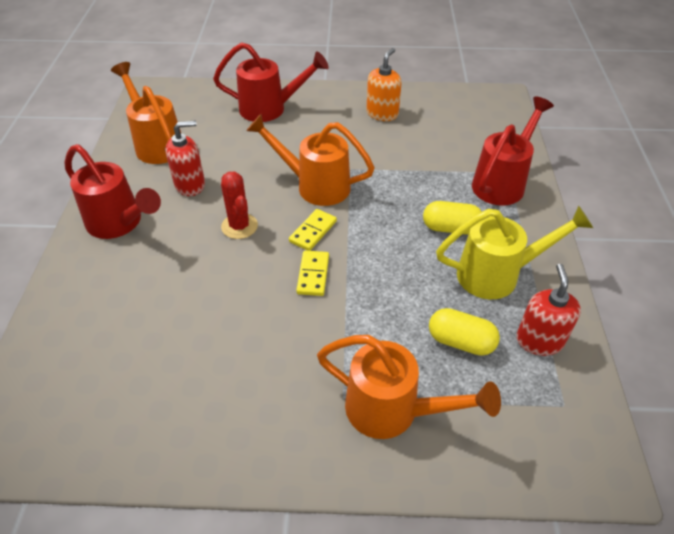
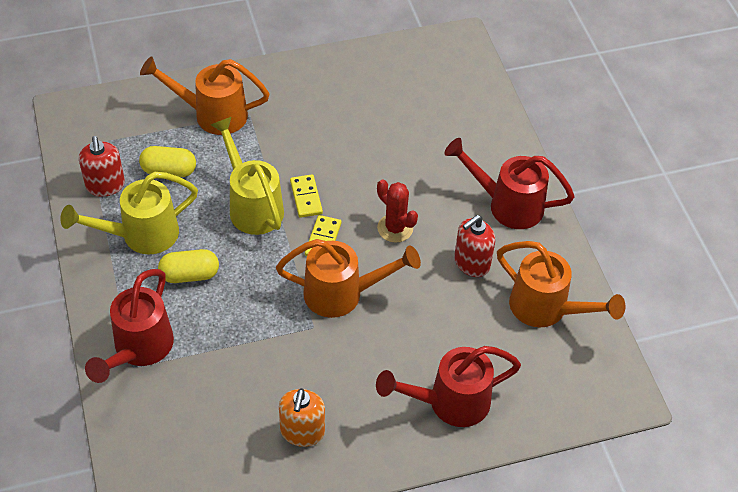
camera: 160 degrees right, 5 degrees up
(373, 279) = (252, 205): none -> yellow watering can

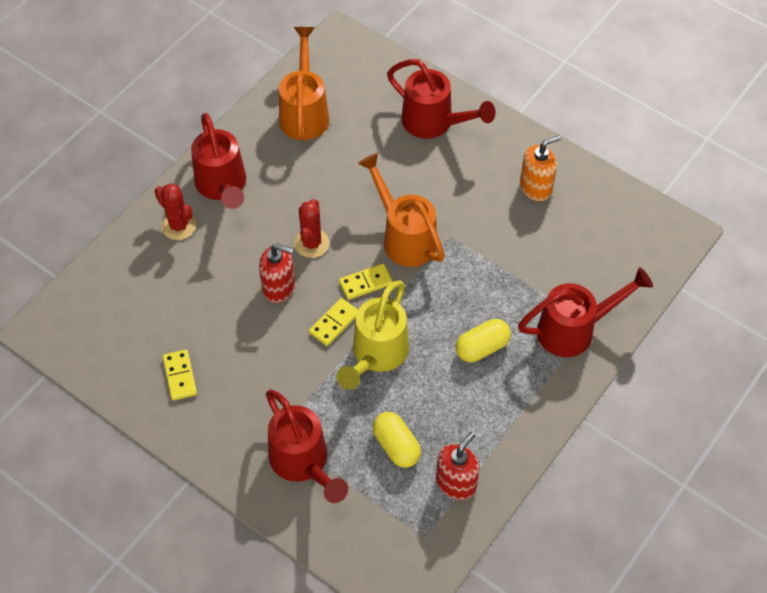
camera: 125 degrees left, 5 degrees up
(141, 235) = (478, 412): yellow watering can -> none
(190, 275) = (482, 348): yellow capsule -> yellow capsule turned 75 degrees counterclockwise
(212, 114) = (303, 463): orange watering can -> red watering can
(349, 89) = (180, 376): none -> yellow domino
(471, 263) = (302, 177): red soap dispenser -> red soap dispenser (279, 287)
(489, 157) = (179, 226): none -> red cactus

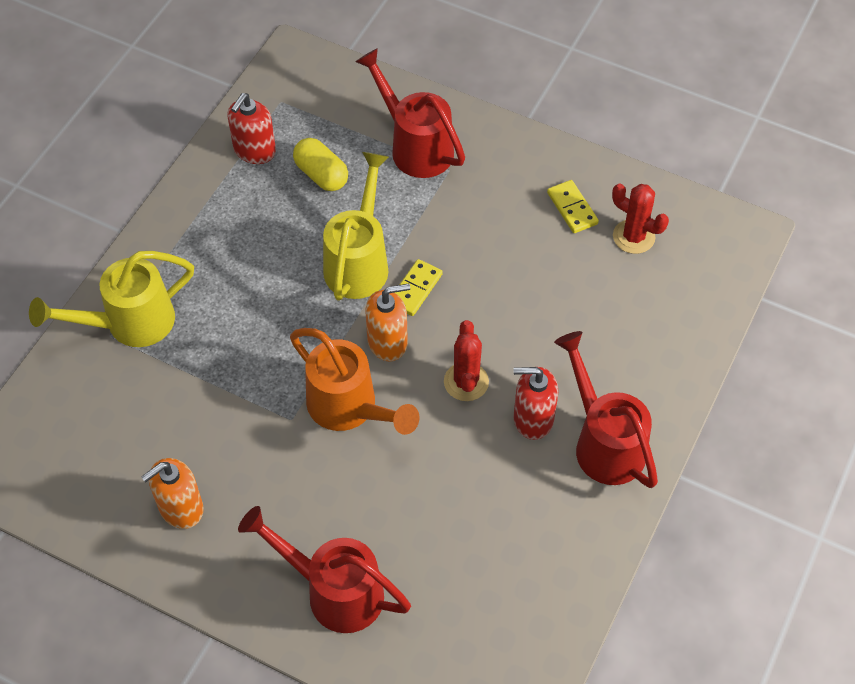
camera: 170 degrees right, 0 degrees up
(179, 226) = (640, 379): red cactus -> red cactus (633, 237)
(279, 287) = (491, 321): red soap dispenser -> red soap dispenser (533, 419)
(304, 112) = (526, 578): orange watering can -> none
(365, 283) = (388, 342): yellow domino -> orange soap dispenser
(482, 348) = (238, 287): yellow capsule -> none
(574, 330) = (129, 323): red watering can -> yellow watering can

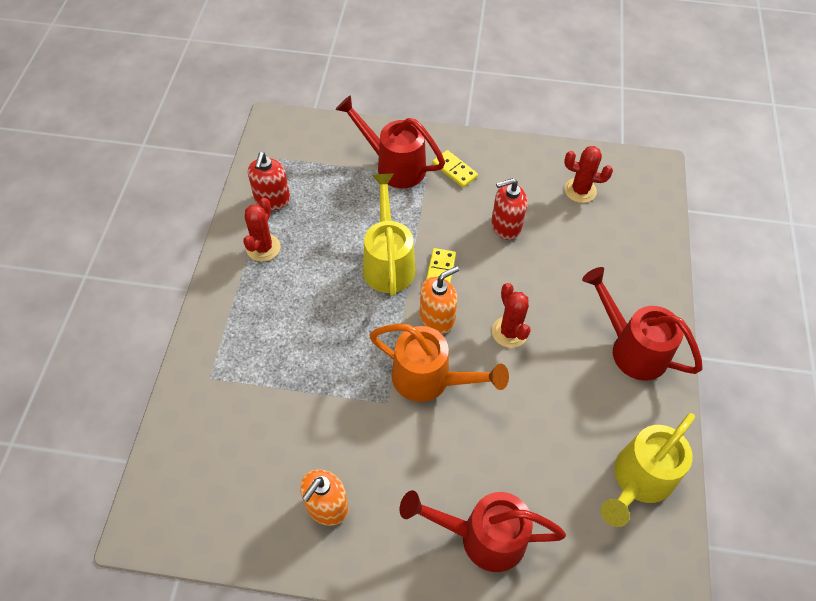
camera: 20 degrees left, 0 degrees up
(129, 323) = (223, 363): yellow watering can -> yellow watering can (638, 480)
(222, 205) = (263, 248): none -> red cactus
(321, 175) = (332, 204): yellow capsule -> none
(533, 419) = (572, 346): red soap dispenser -> red soap dispenser (505, 226)
(572, 208) = (527, 181): yellow domino -> yellow domino (454, 170)

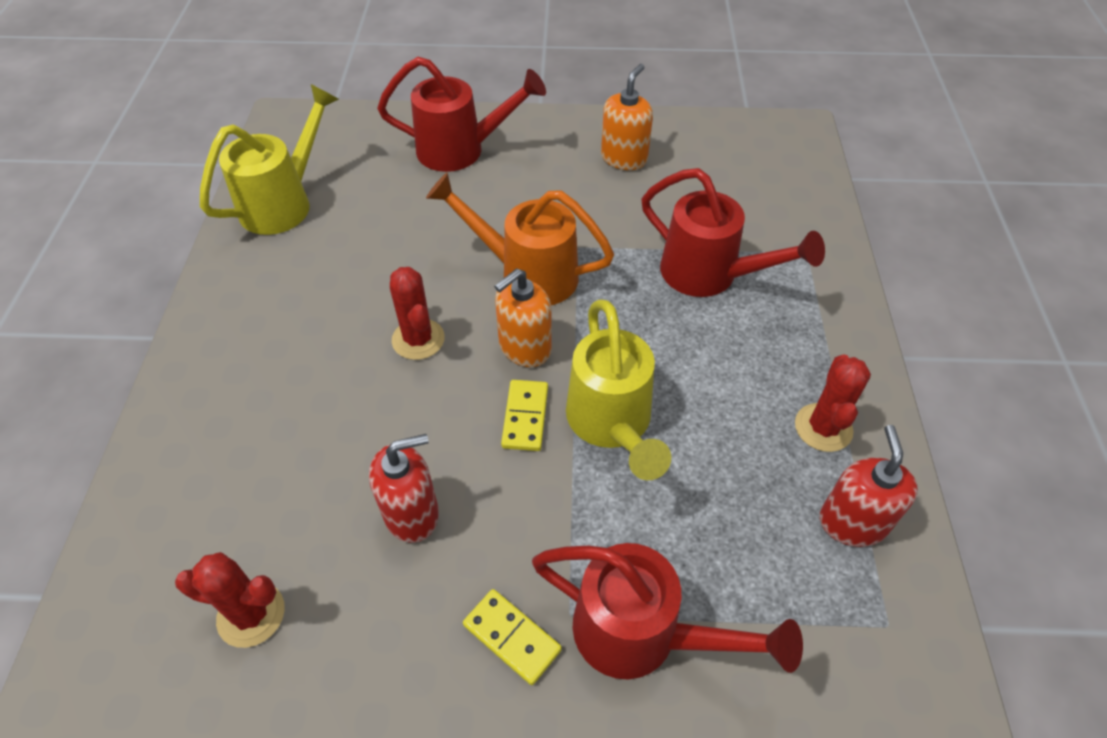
camera: 175 degrees right, 5 degrees down
(631, 348) = (244, 335): red watering can -> red watering can (709, 275)

